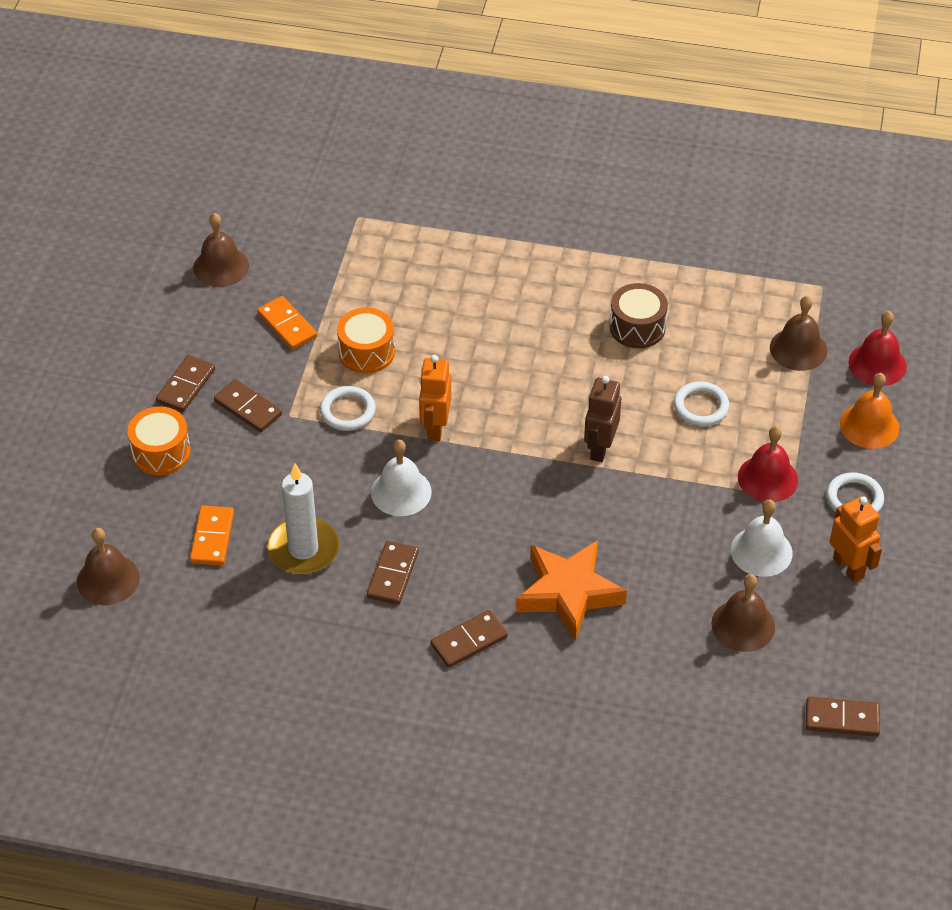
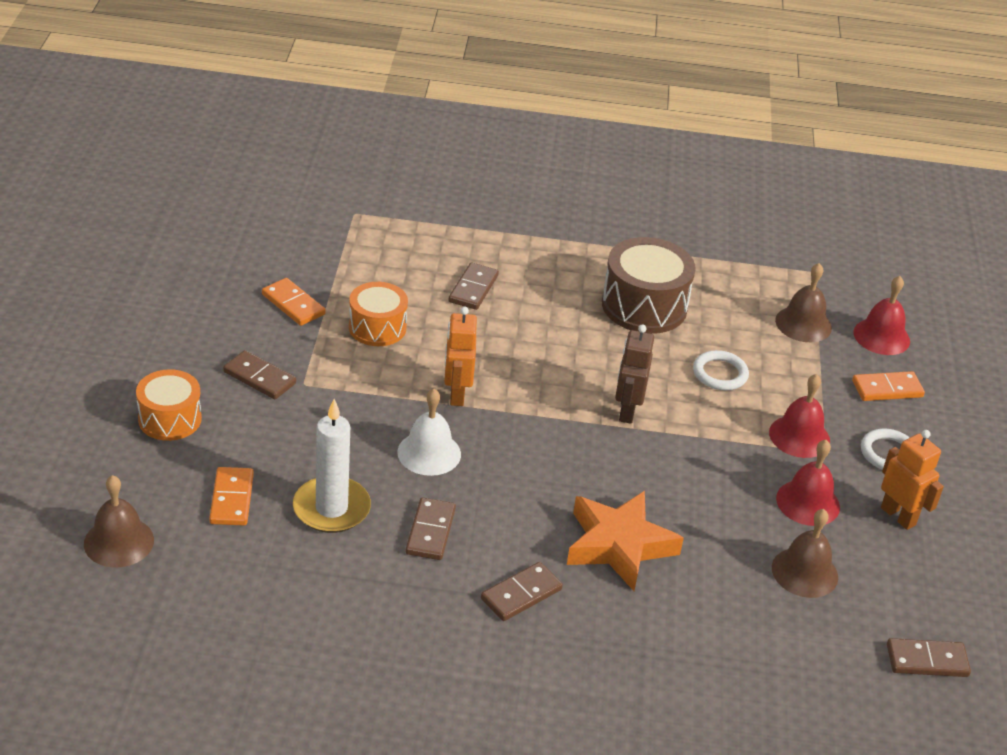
camera: 10 degrees left, 10 degrees down
(186, 386) = (192, 358): brown domino -> brown domino (473, 289)
(221, 267) = (220, 254): brown bell -> none
(347, 411) = (364, 380): white ring -> none
(637, 327) = (644, 306): brown drum -> brown drum, size x1.55
(761, 551) = (808, 502): white bell -> red bell
(869, 425) = (887, 389): orange bell -> orange domino

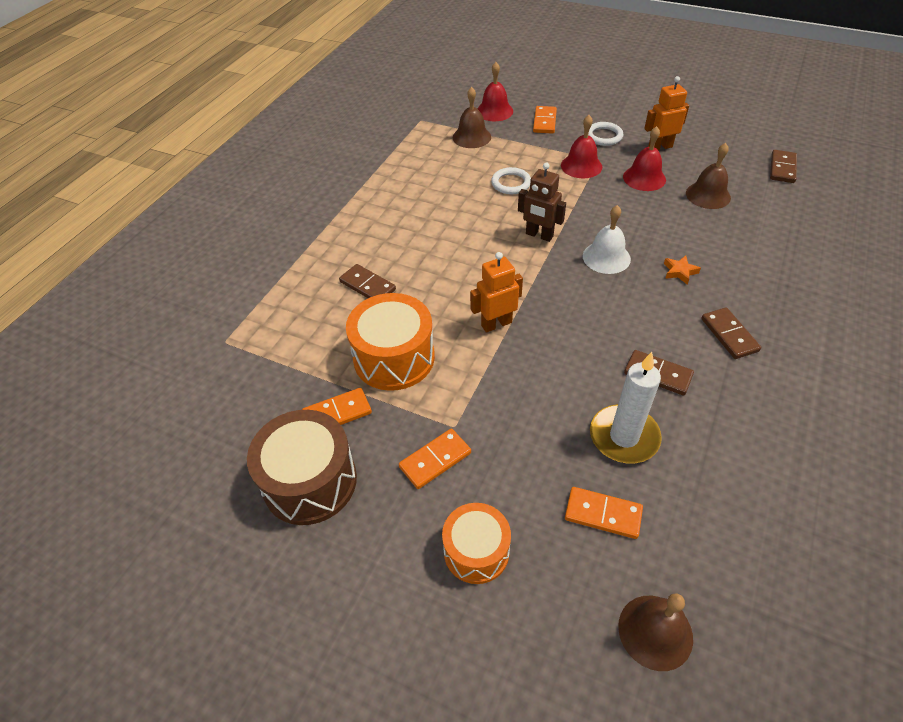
camera: 65 degrees left, 10 degrees up
(259, 377) = (435, 460): brown domino -> orange domino
(377, 327) = (394, 357): orange drum -> orange drum, size x1.55
(429, 453) = (564, 356): white bell -> white bell (606, 257)
(456, 394) = (496, 324): orange robot -> orange robot turned 135 degrees clockwise
(618, 545) = (679, 272): orange star -> orange star, size x0.41
(644, 306) = (426, 200): brown drum -> brown drum (310, 481)

